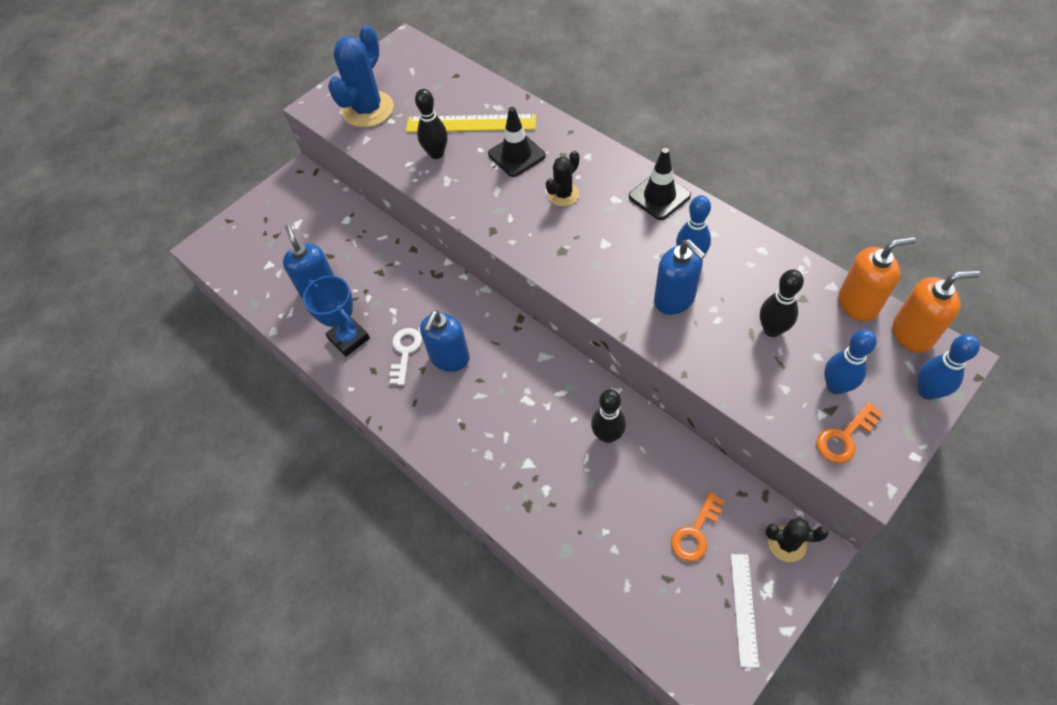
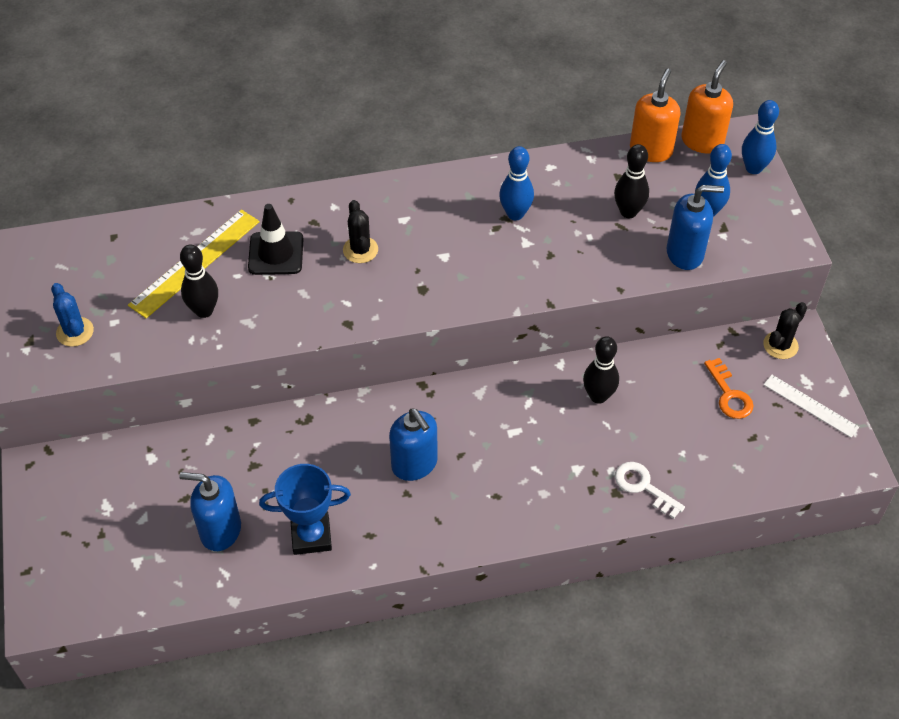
camera: 60 degrees left, 5 degrees down
(368, 110) = (75, 332): blue cactus -> blue cactus, size x0.54
(405, 352) = (373, 496): white key -> white key (643, 487)
(659, 196) = (431, 190): black traffic cone -> none
(674, 299) = (545, 249): blue soap dispenser -> blue soap dispenser (685, 253)
(844, 437) = (751, 236): orange key -> none

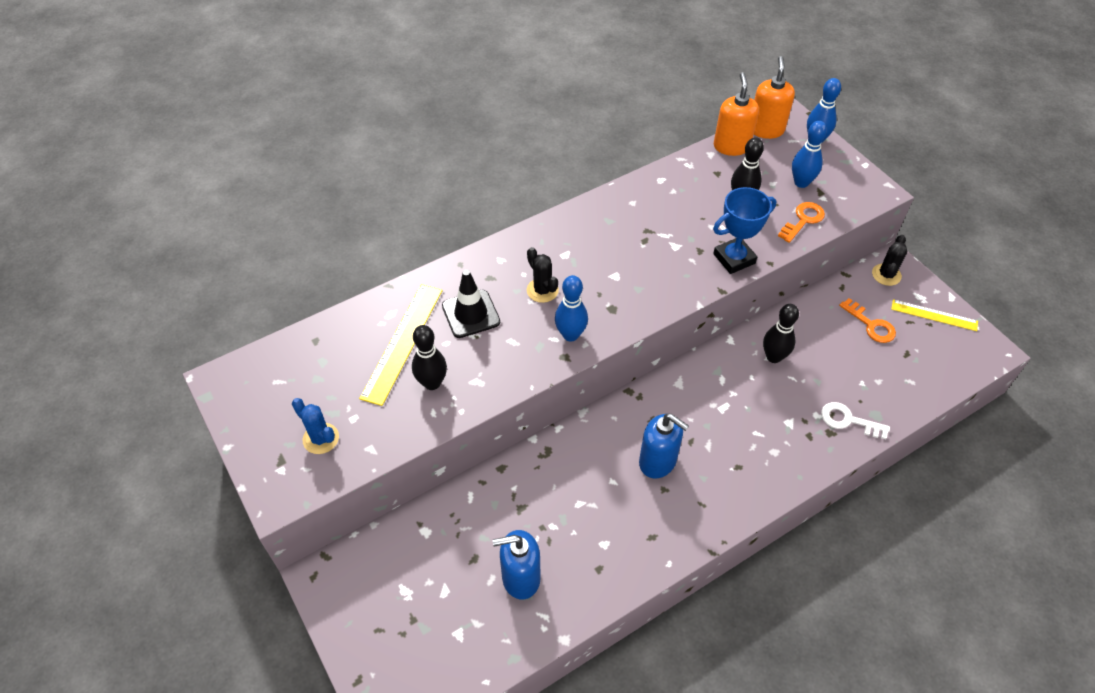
camera: 20 degrees left, 0 degrees up
(311, 536) = (603, 555): blue trophy -> blue trophy (734, 258)
(515, 214) = (654, 225): blue bowling pin -> blue bowling pin (570, 335)
(685, 253) = (803, 220): blue soap dispenser -> orange key
(810, 406) = (934, 315): white ruler -> yellow ruler

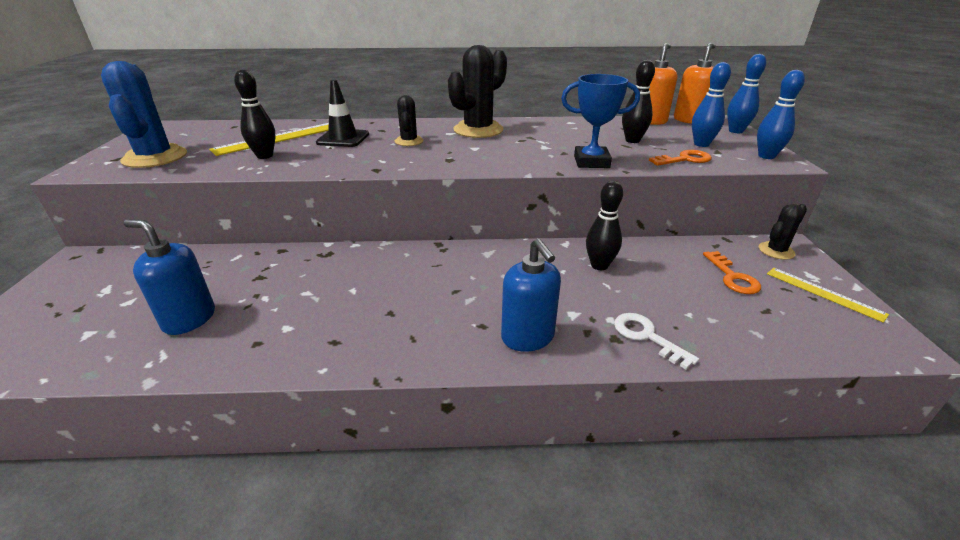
camera: 30 degrees right, 20 degrees down
(321, 438) = (155, 157): blue cactus -> blue cactus, size x1.86
(570, 335) = (397, 162): blue bowling pin -> blue bowling pin (766, 156)
(587, 236) = (478, 130): none -> black cactus
(658, 461) = (408, 292): blue soap dispenser -> blue soap dispenser (528, 337)

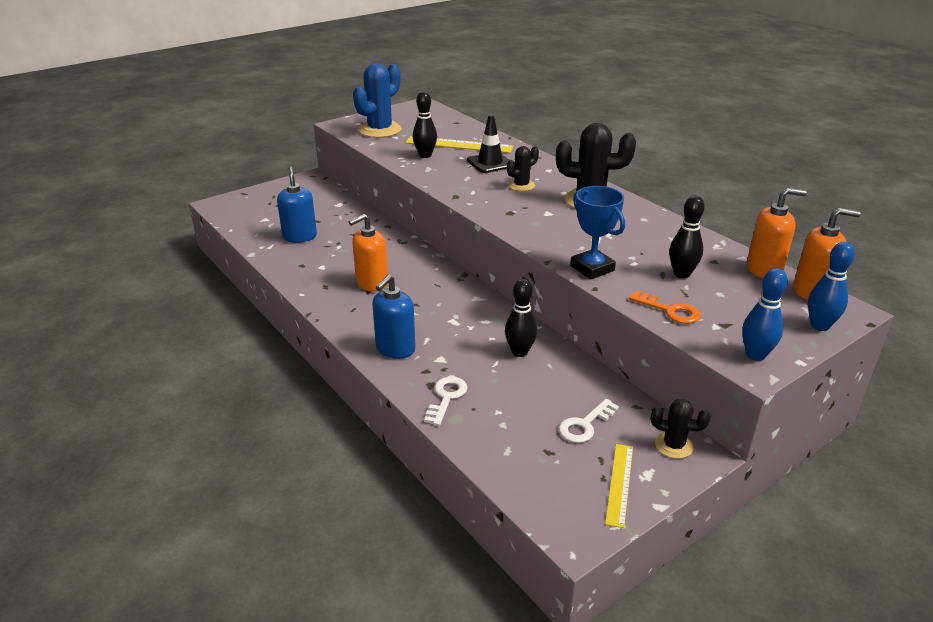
camera: 55 degrees right, 0 degrees up
(378, 304) = (371, 283): none -> orange soap dispenser
(701, 144) = (733, 312): blue bowling pin -> none
(732, 277) = (585, 425): orange key -> white key

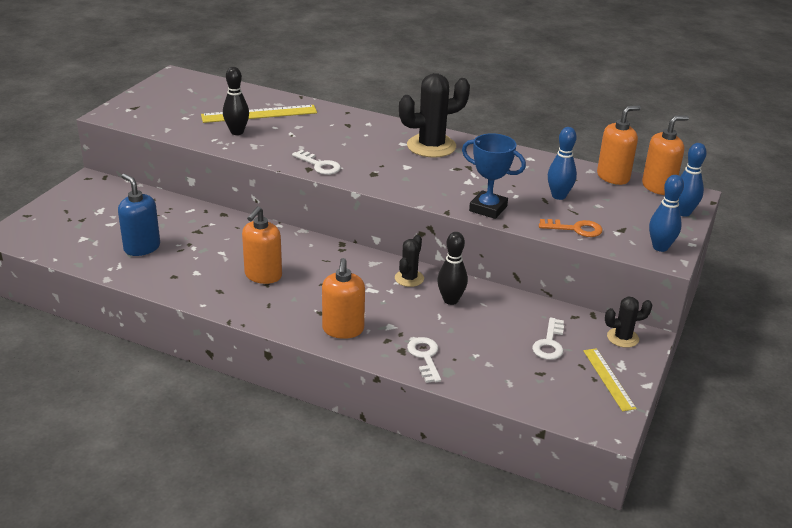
camera: 30 degrees left, 0 degrees up
(380, 130) = (160, 113): blue cactus -> none
(395, 349) = (343, 329): blue soap dispenser -> orange soap dispenser
(468, 195) = (319, 165): none -> white key
(490, 163) = (308, 127): black traffic cone -> none
(521, 185) = (359, 145): black cactus -> black cactus (409, 278)
(681, 274) = (559, 196): black bowling pin -> blue bowling pin

